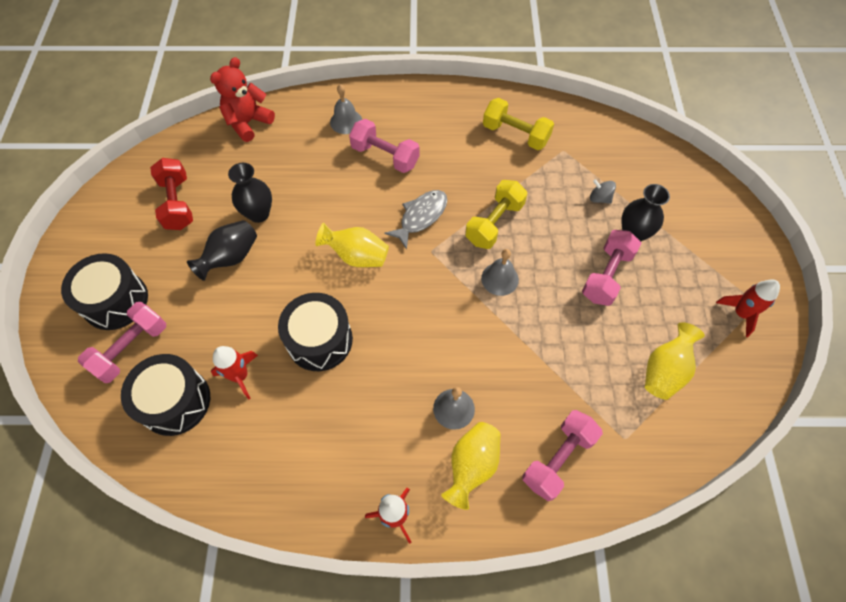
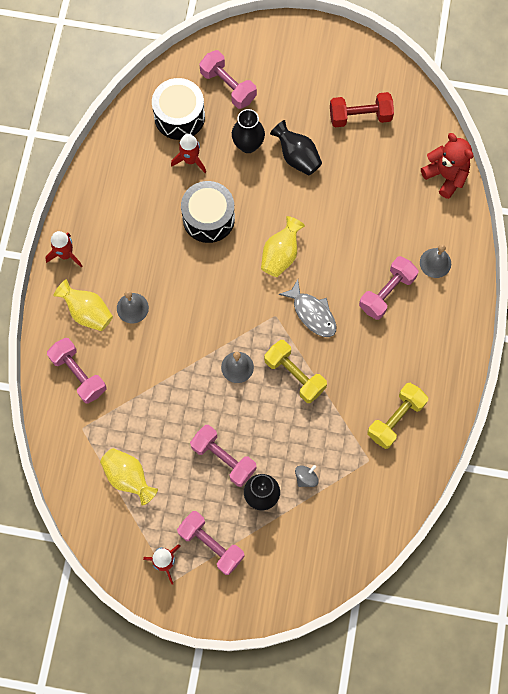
camera: 100 degrees right, 10 degrees up
(115, 301) = (272, 73): black drum -> none
(259, 214) = (338, 180): black vase -> black vase (248, 145)
(702, 272) = (211, 544): none -> pink dumbbell

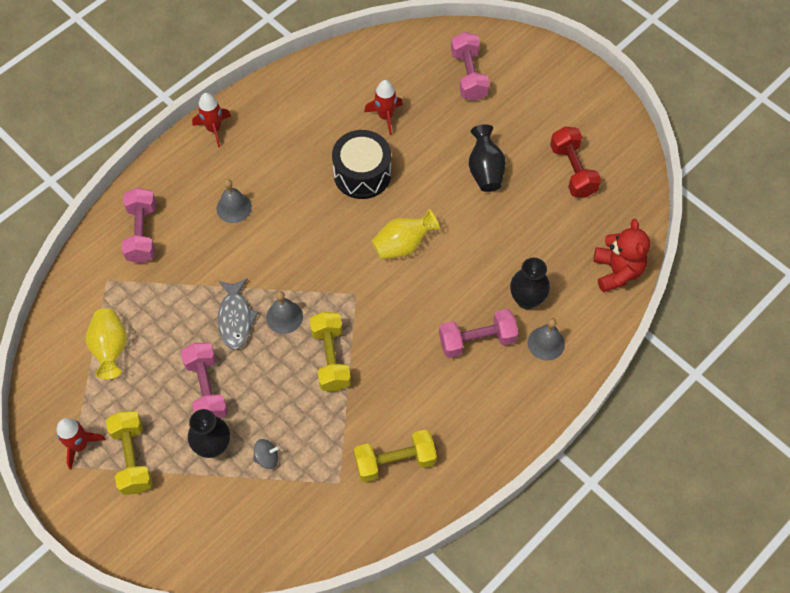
camera: 35 degrees right, 10 degrees down
(87, 312) = (192, 187): yellow vase -> none
(179, 116) = (405, 75): black drum -> none
(211, 544) = (133, 458): pink dumbbell -> yellow dumbbell
(248, 145) = (448, 134): black vase -> black vase (527, 299)
(312, 313) = (391, 314): grey fish -> grey fish (235, 319)
(360, 116) = (573, 170): red dumbbell -> red dumbbell turned 45 degrees clockwise

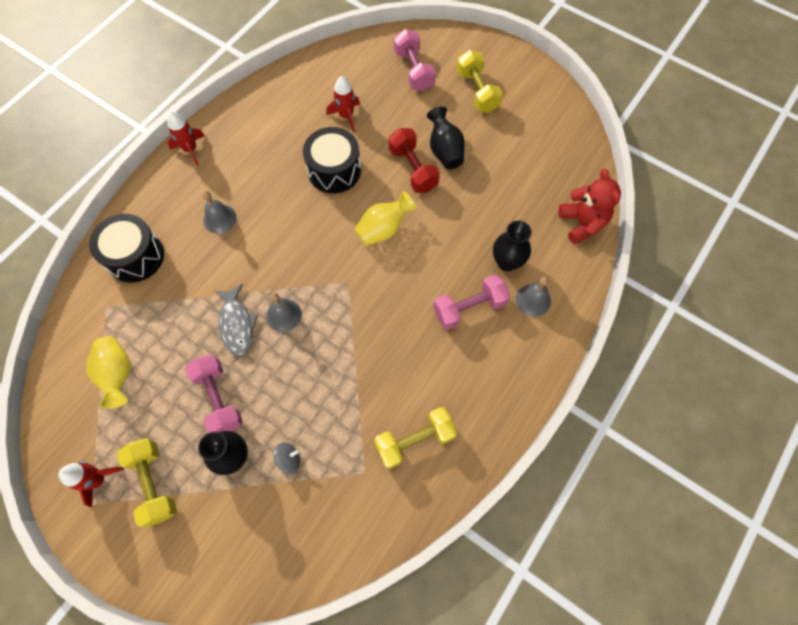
camera: 10 degrees left, 5 degrees up
(142, 233) = (135, 256): pink dumbbell -> black drum
(331, 358) = (335, 348): yellow dumbbell -> yellow dumbbell (477, 91)
(573, 170) = (522, 139): red dumbbell -> red dumbbell (413, 169)

